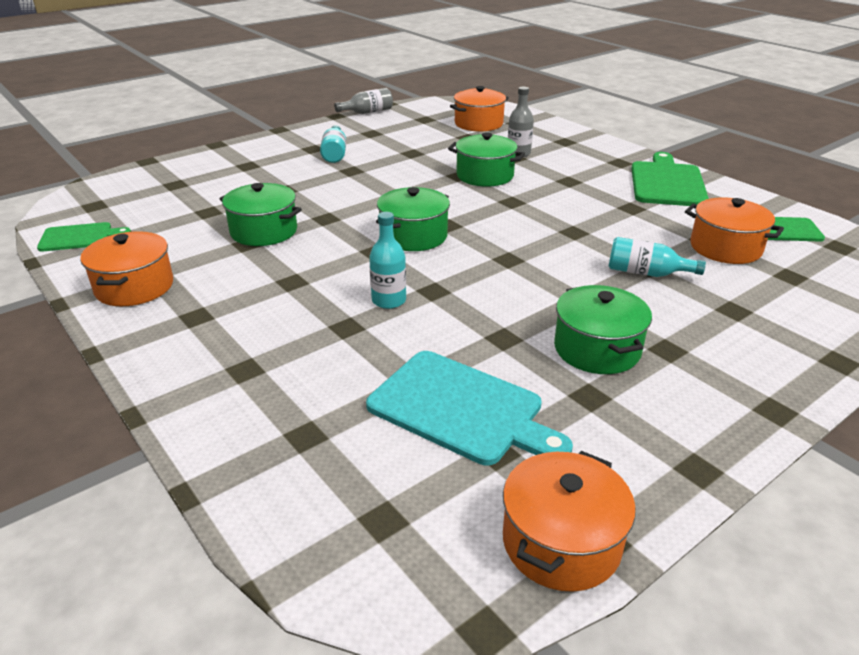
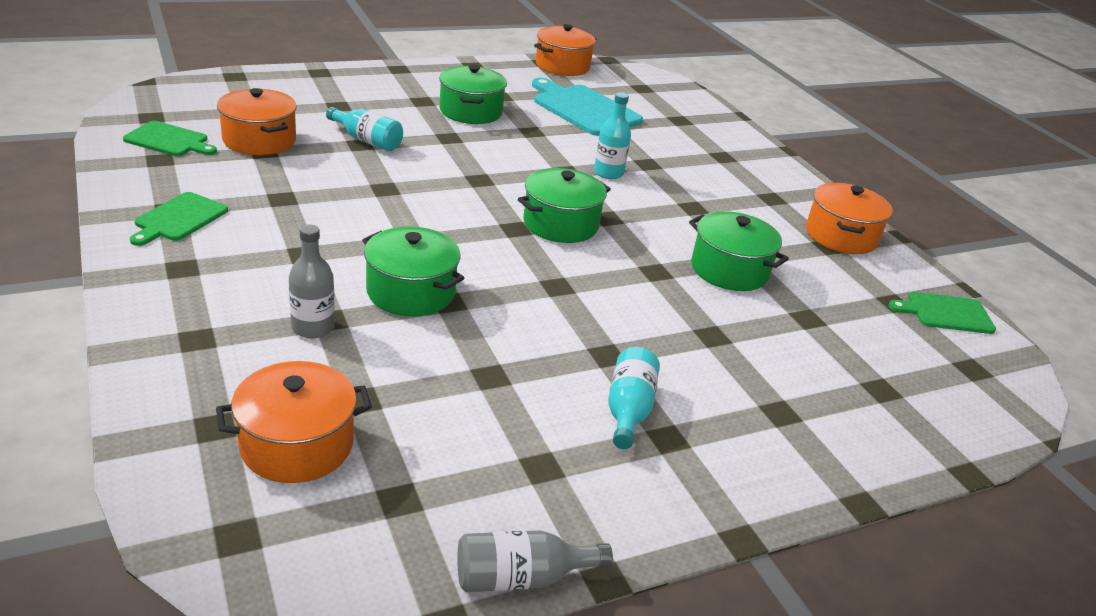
camera: 170 degrees left, 0 degrees up
(667, 182) = (179, 219): green cutting board -> green cutting board, size x0.59

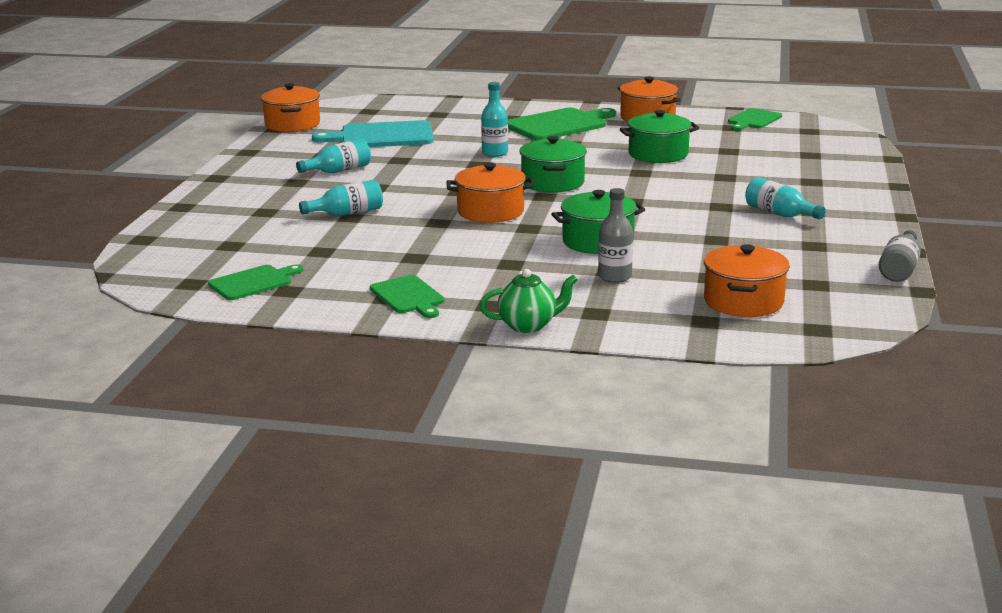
camera: 50 degrees left, 10 degrees down
(138, 303) = (528, 325): none -> green teapot
(259, 140) = (297, 249): orange pot -> orange pot (490, 211)
(471, 112) = (338, 171): green pot -> turquoise bottle
(740, 188) = (559, 125): none -> green cutting board

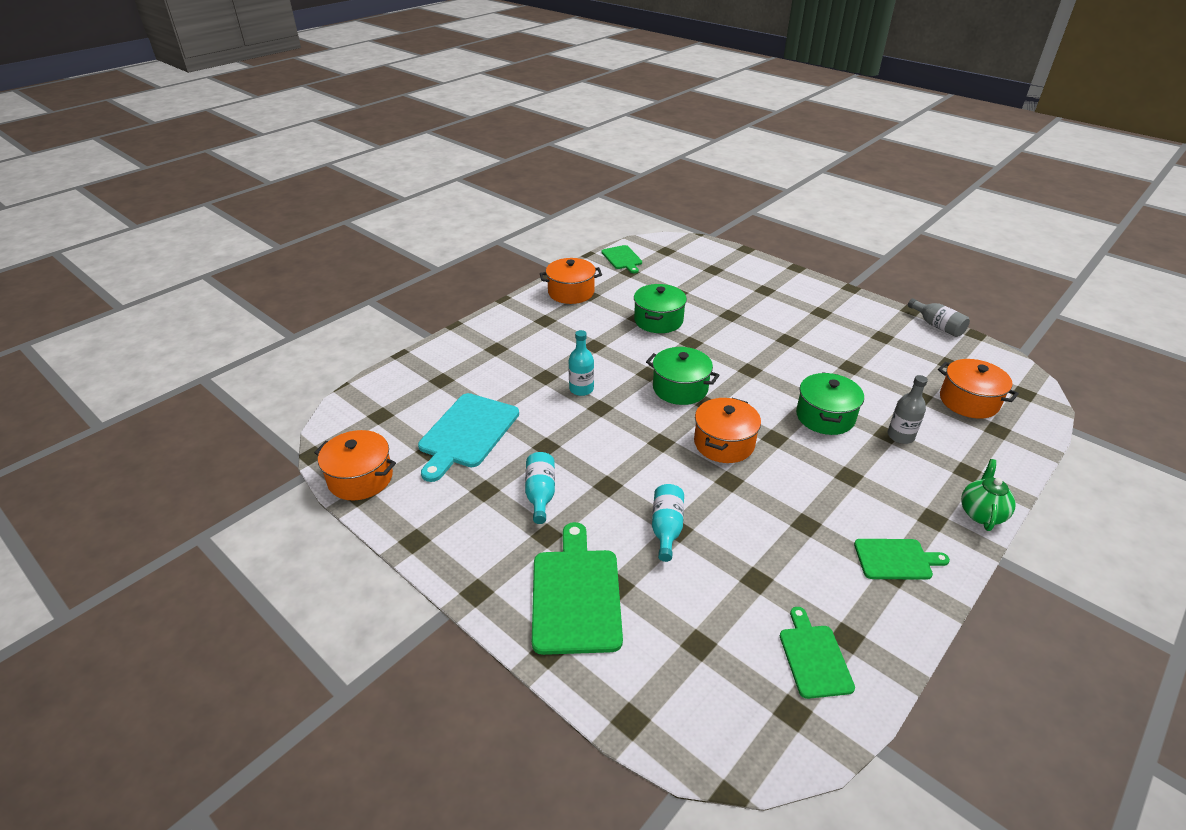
camera: 60 degrees left, 15 degrees up
(559, 125) = (543, 334): green cutting board -> green cutting board (576, 594)
(779, 214) = (818, 325): turquoise bottle -> none

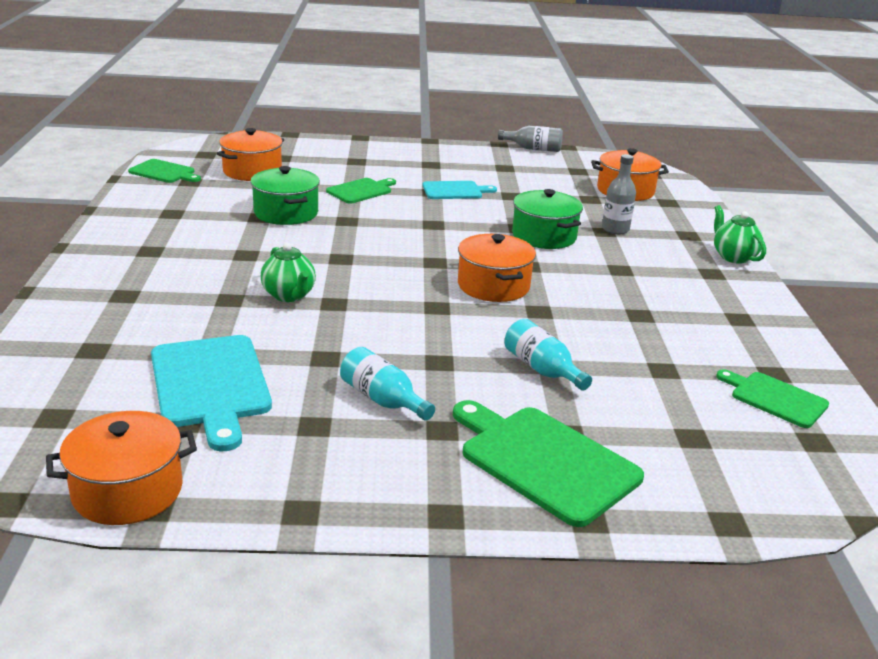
camera: 45 degrees left, 10 degrees down
(571, 292) = (145, 217): orange pot -> orange pot (252, 171)
(581, 389) = (289, 295): turquoise bottle -> green teapot
(680, 388) = (391, 259): green pot -> none
(807, 345) = (455, 191): none -> turquoise cutting board
(896, 559) = (728, 309): green cutting board -> green cutting board (361, 190)

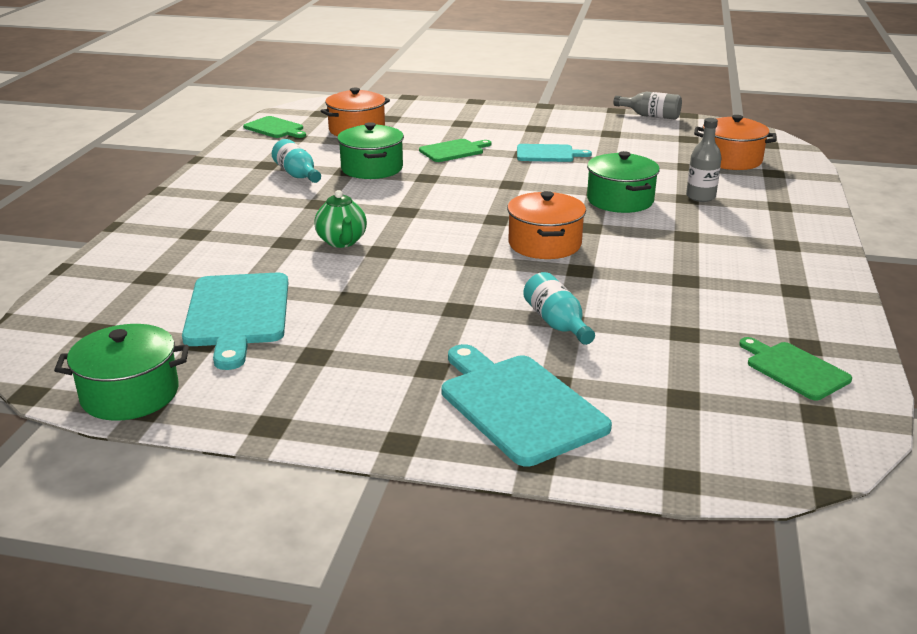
camera: 15 degrees right, 0 degrees up
(127, 491) = (130, 394): orange pot -> green pot
(383, 400) = (388, 338): turquoise bottle -> turquoise bottle (297, 175)
(544, 461) = (518, 405): green cutting board -> turquoise cutting board
(733, 257) = (820, 230): green teapot -> none

